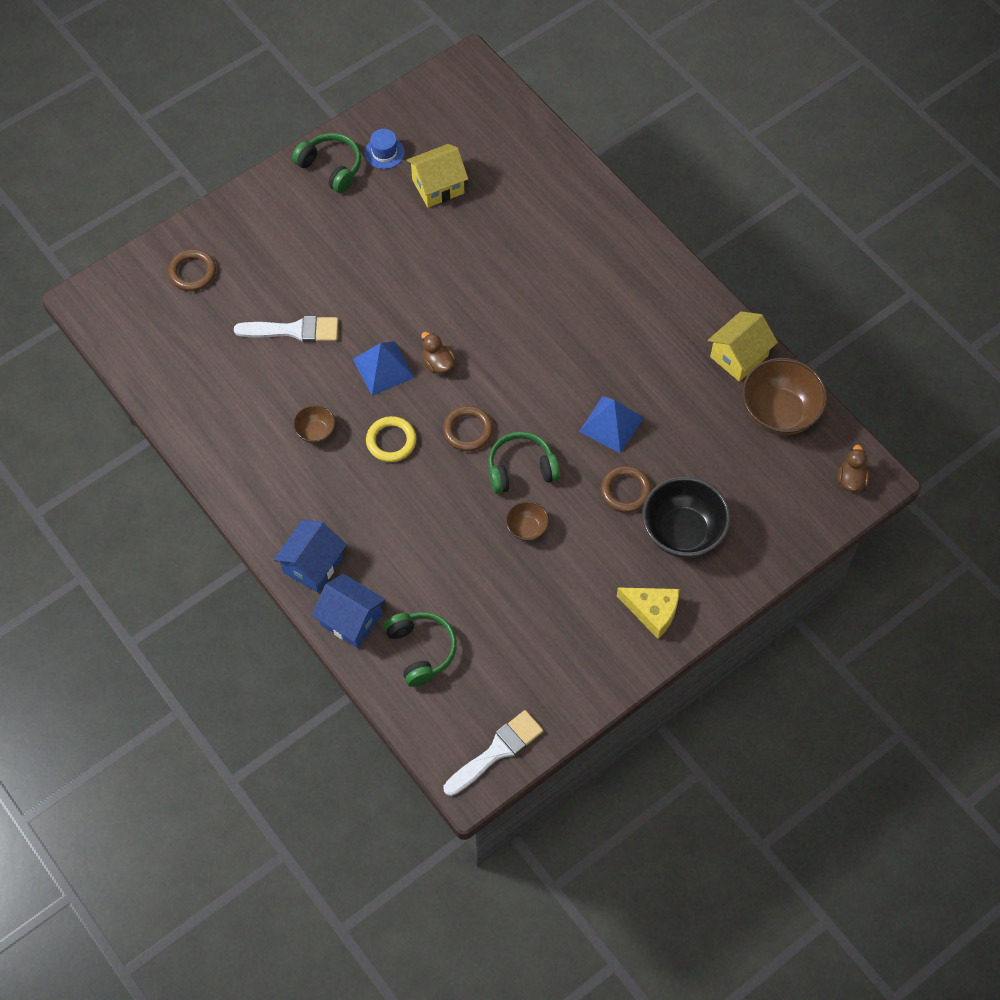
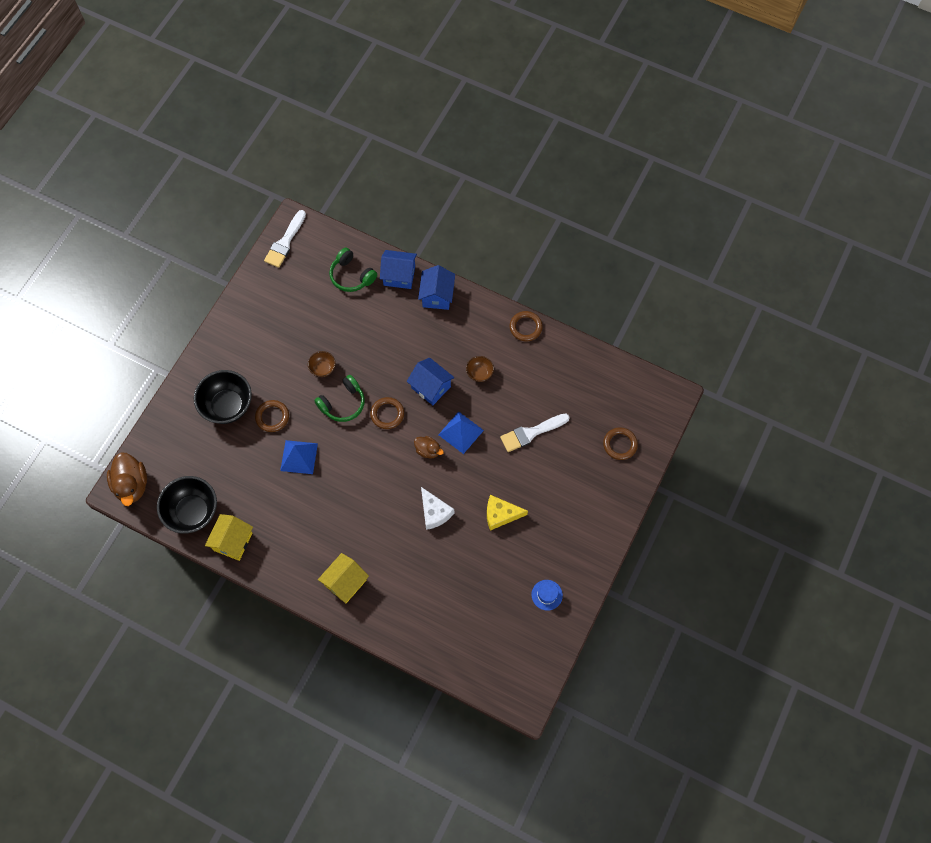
camera: 155 degrees right, 5 degrees up
(217, 467) = (525, 327): none -> brown ring
(331, 167) = (577, 565): green headphones -> none
(391, 441) = (431, 387): yellow ring -> blue house
(438, 186) = (495, 584): yellow house -> yellow house (345, 582)
(468, 289) = (434, 512): none -> white cheese
(652, 611) = (228, 351): yellow cheese -> yellow cheese (501, 514)
(779, 413) = (192, 512): brown bowl -> black bowl
(851, 480) = (132, 485): brown duck -> brown duck, size x1.78

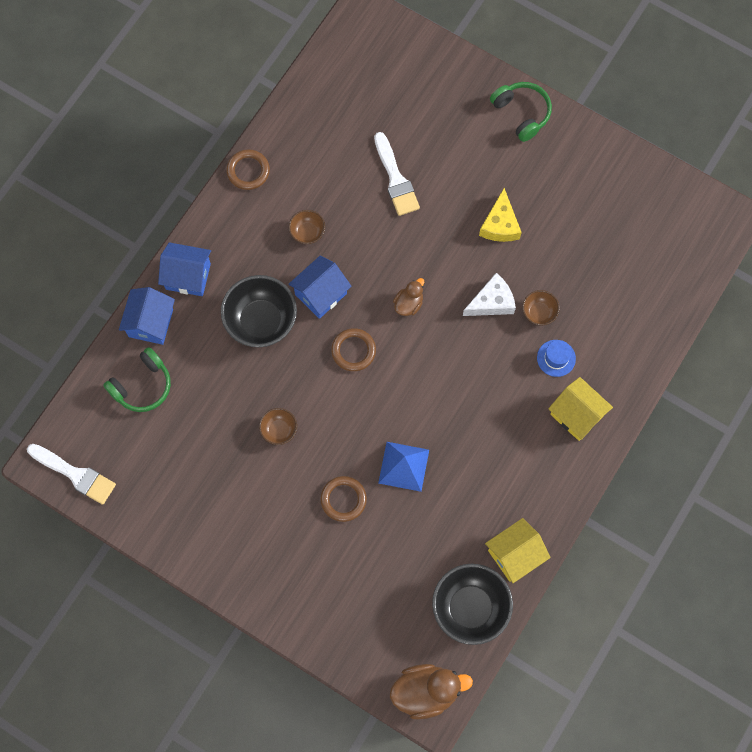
camera: 85 degrees left, 5 degrees up
(227, 406) = (321, 560): black bowl -> black bowl (261, 321)
(233, 541) = (515, 555): yellow house -> yellow house turned 60 degrees counterclockwise
(343, 403) = (333, 406): green headphones -> green headphones (522, 113)
(428, 549) = (539, 313): none -> brown bowl
(460, 432) = (387, 262): blue pyramid -> none
(547, 595) = (603, 182): blue hat -> blue hat (556, 358)
(620, 444) = (420, 80): brown ring -> none

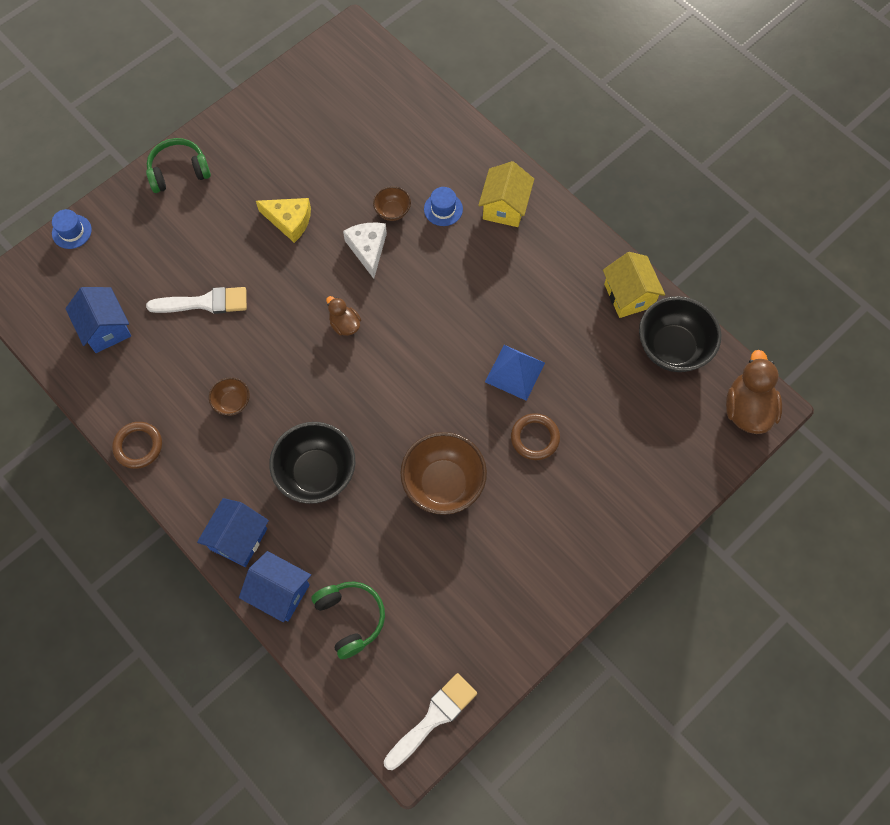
camera: 75 degrees left, 5 degrees down
(279, 430) = (443, 484): brown bowl -> brown bowl, size x2.02
(321, 294) = (305, 406): blue house -> blue house (105, 328)
(353, 351) = (378, 389): brown ring -> none
(432, 47) = (71, 231): none -> blue hat
(576, 415) = (505, 207): yellow house -> yellow house turned 45 degrees counterclockwise

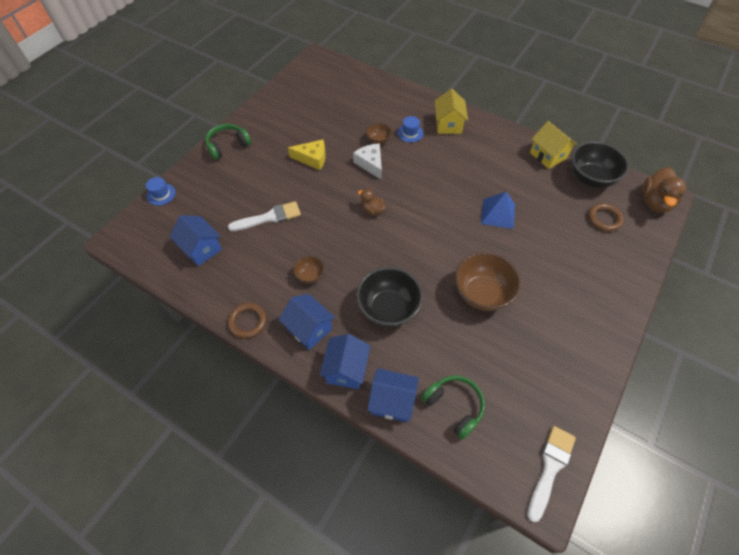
camera: 15 degrees left, 10 degrees down
(210, 475) = (309, 329): none -> blue house
(535, 438) = (530, 250): brown ring -> brown ring (604, 219)
(747, 409) = (655, 202): brown duck -> brown duck turned 150 degrees counterclockwise

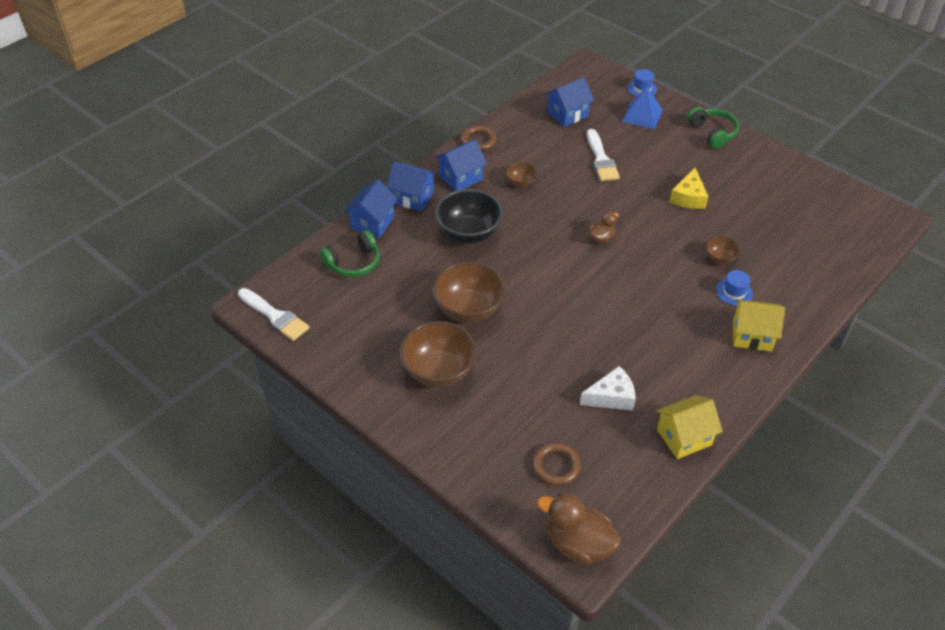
camera: 100 degrees right, 10 degrees down
(370, 164) = (677, 246): white cheese -> white cheese (611, 397)
(498, 213) = (581, 352): blue pyramid -> blue pyramid (642, 115)
(556, 305) = (439, 371): none -> brown bowl
(590, 178) = (634, 476): black bowl -> none

